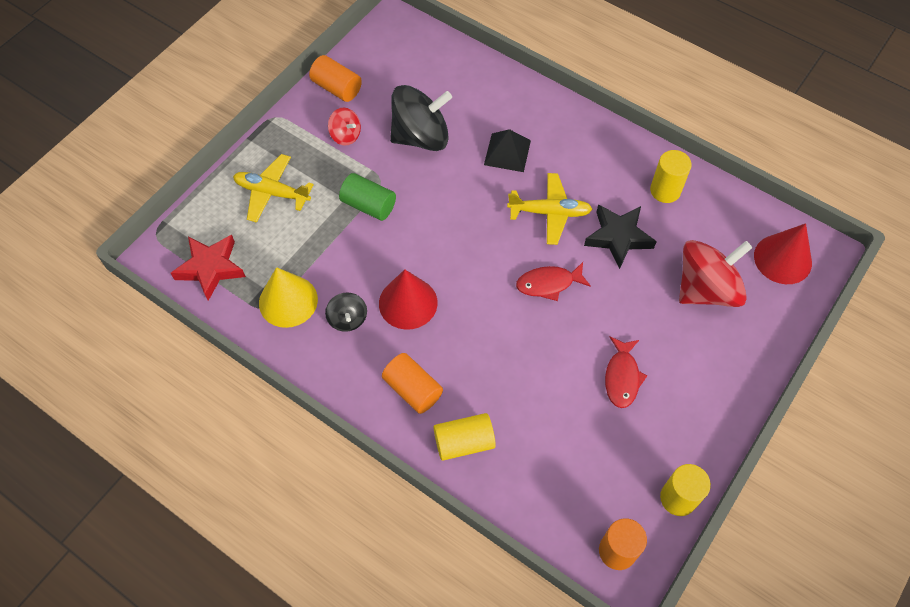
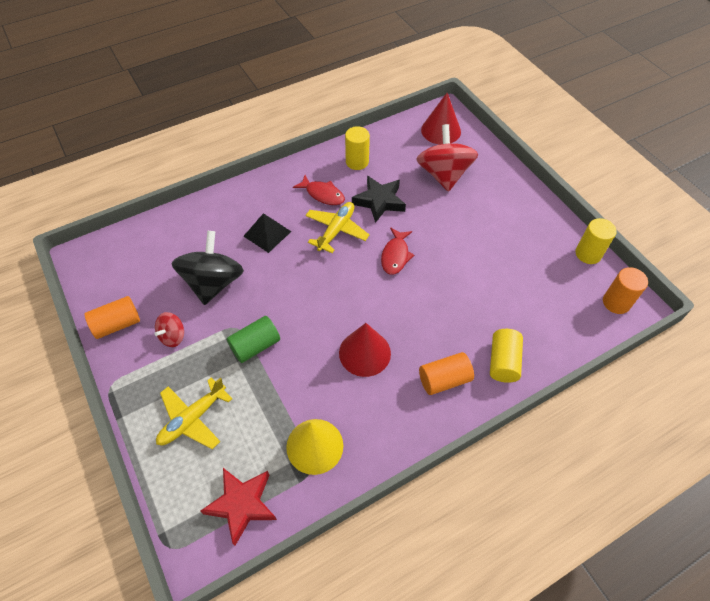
camera: 65 degrees left, 5 degrees down
(345, 135) = (173, 336): red spinning top -> red spinning top turned 150 degrees clockwise
(348, 319) = (357, 403): black spinning top -> none
(622, 377) = (489, 245): red fish -> red fish (323, 194)

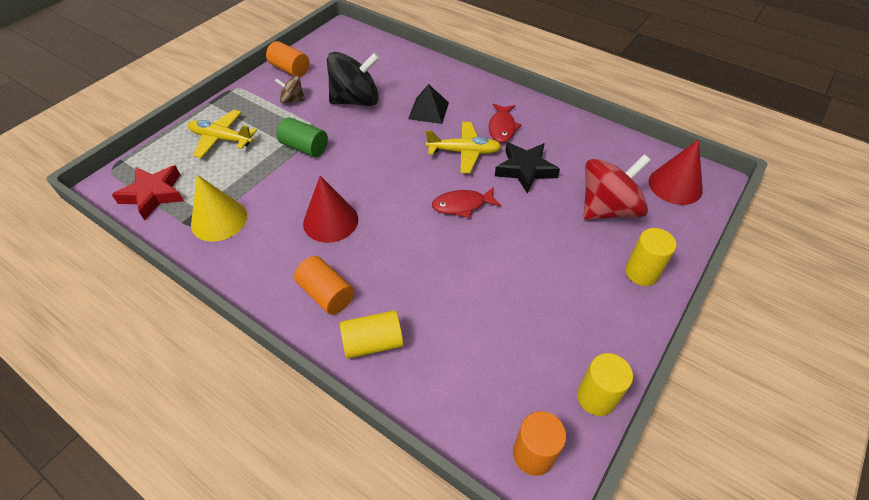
camera: 65 degrees right, 5 degrees down
(173, 336) = (292, 100): red spinning top -> brown spinning top
(357, 162) = (565, 136): yellow cylinder -> yellow cylinder (641, 272)

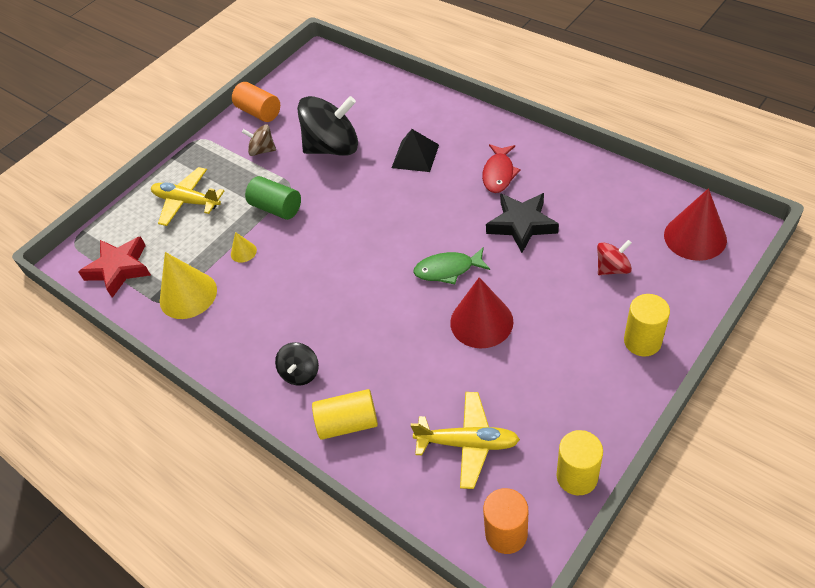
camera: 10 degrees right, 0 degrees up
(273, 184) = (243, 252): none -> yellow cone
(326, 294) = (300, 373): orange cylinder -> black spinning top
(330, 221) = (304, 292): red cone -> red cone (481, 322)
(462, 205) = (448, 270): red fish -> green fish
(464, 152) = (453, 206): yellow plane -> yellow plane (467, 443)
(608, 209) = (612, 268): red spinning top -> red spinning top, size x0.49

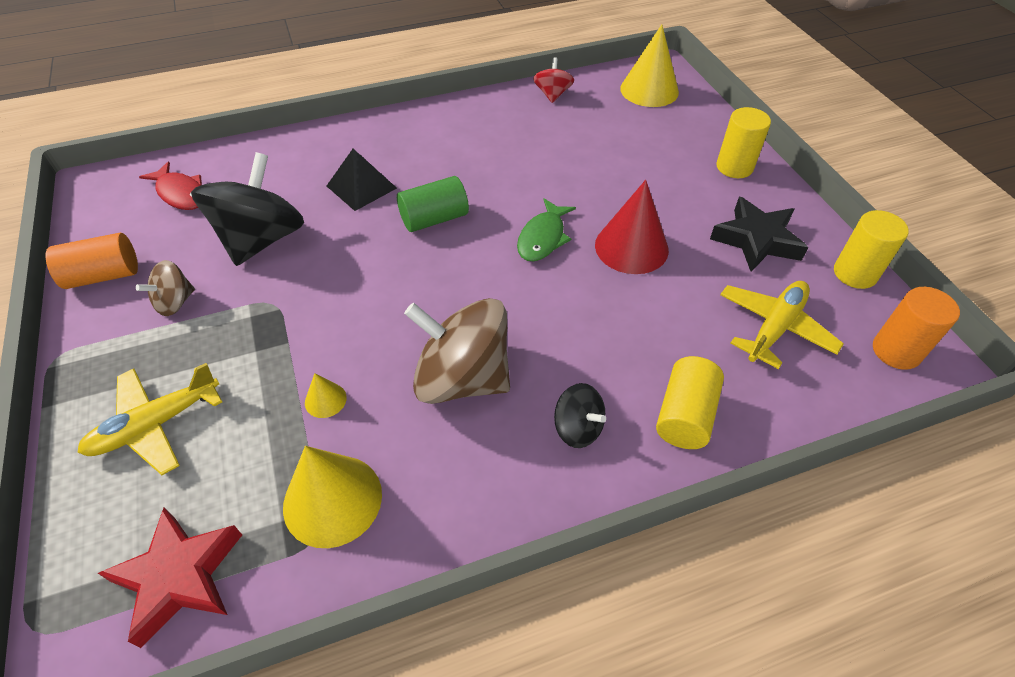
camera: 65 degrees left, 0 degrees up
(276, 208) = (291, 333): green cylinder -> green cylinder (434, 219)
(298, 299) = (462, 378): none -> brown spinning top
(499, 173) = (457, 148): red fish -> red fish (181, 193)
(522, 225) = (537, 166): black star -> black star (756, 240)
(612, 268) = (641, 143): red spinning top -> red spinning top (552, 94)
(695, 237) = (649, 90): red cone -> yellow cone

